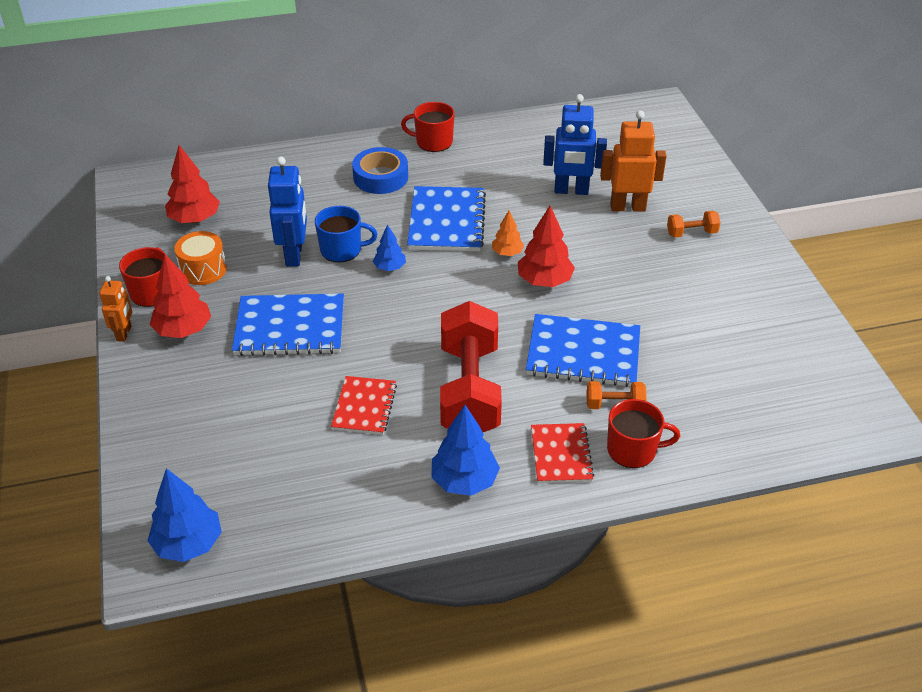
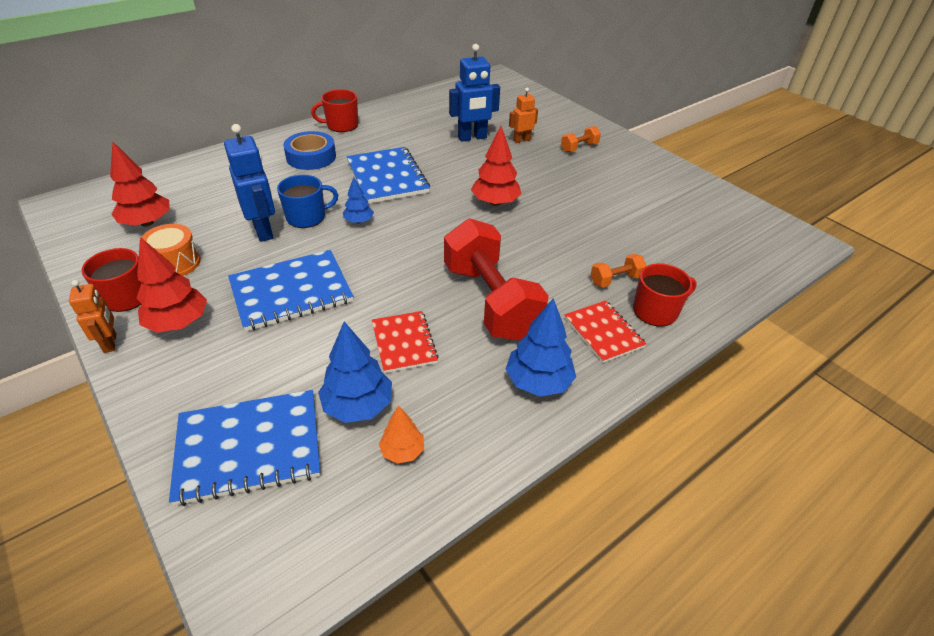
camera: 25 degrees left, 0 degrees up
(188, 544) = (288, 551): blue tree -> blue tree (358, 406)
(507, 253) = (452, 189): orange tree -> orange tree (402, 451)
(583, 353) = (563, 247): blue notebook -> blue notebook (249, 447)
(627, 207) = (521, 140): orange robot -> orange robot, size x0.59

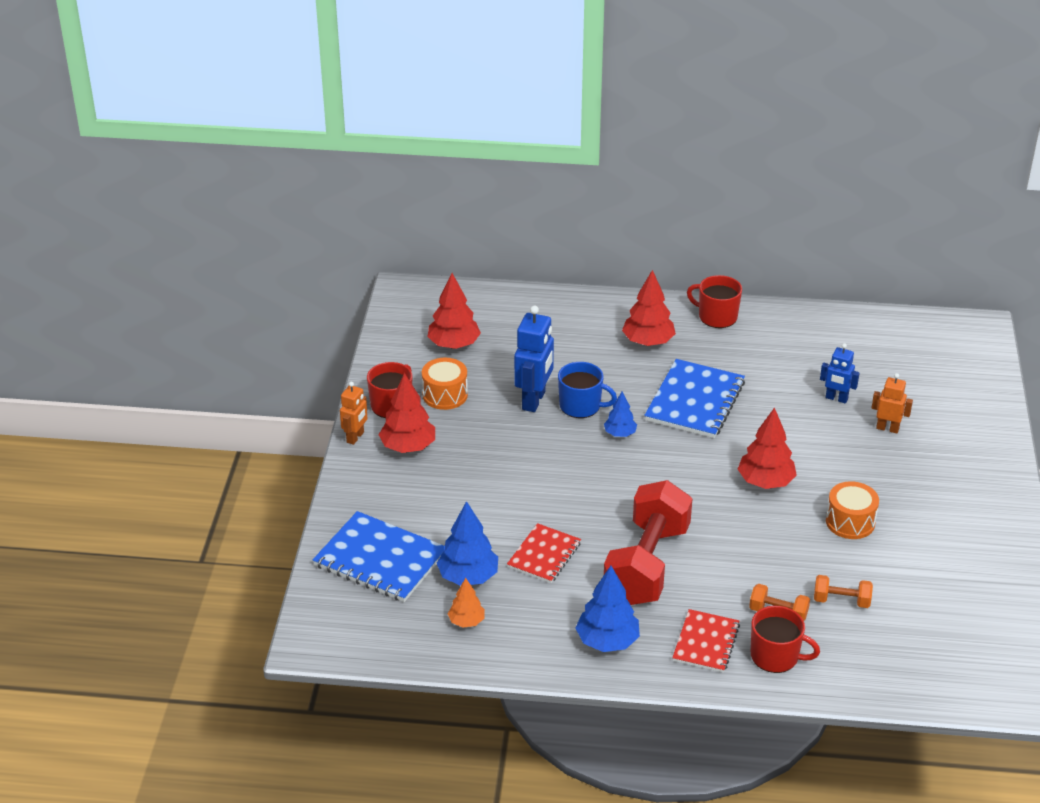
camera: 45 degrees right, 5 degrees down
(291, 292) = (504, 467): blue notebook -> none
(311, 157) = (648, 342): blue tape -> red tree
(472, 138) = (836, 398): blue robot -> blue robot, size x0.59
(574, 199) = (850, 522): none -> orange drum
(579, 148) = (941, 470): orange dumbbell -> orange dumbbell (841, 601)

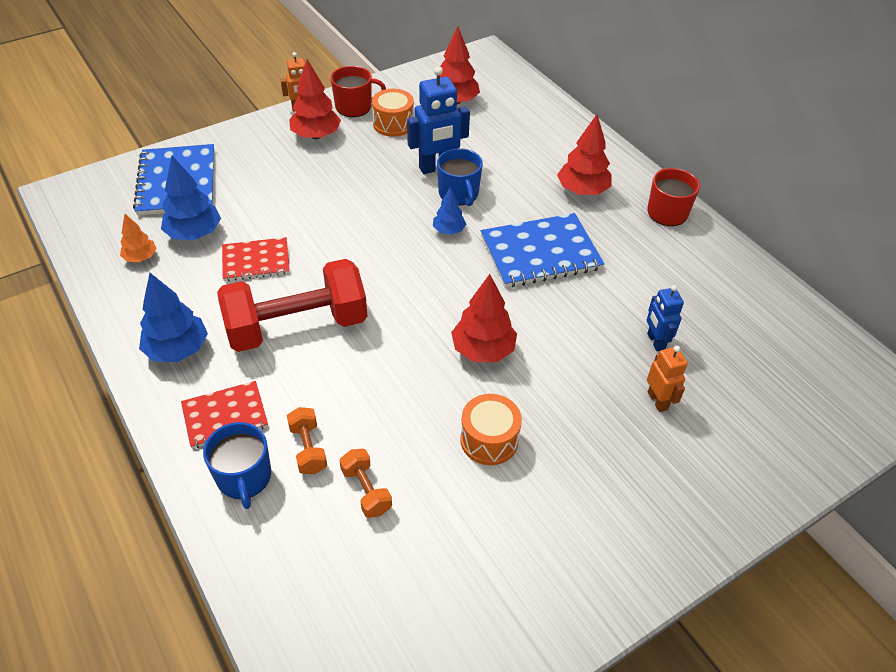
camera: 50 degrees right, 10 degrees up
(776, 656) = (244, 477): red mug -> blue mug

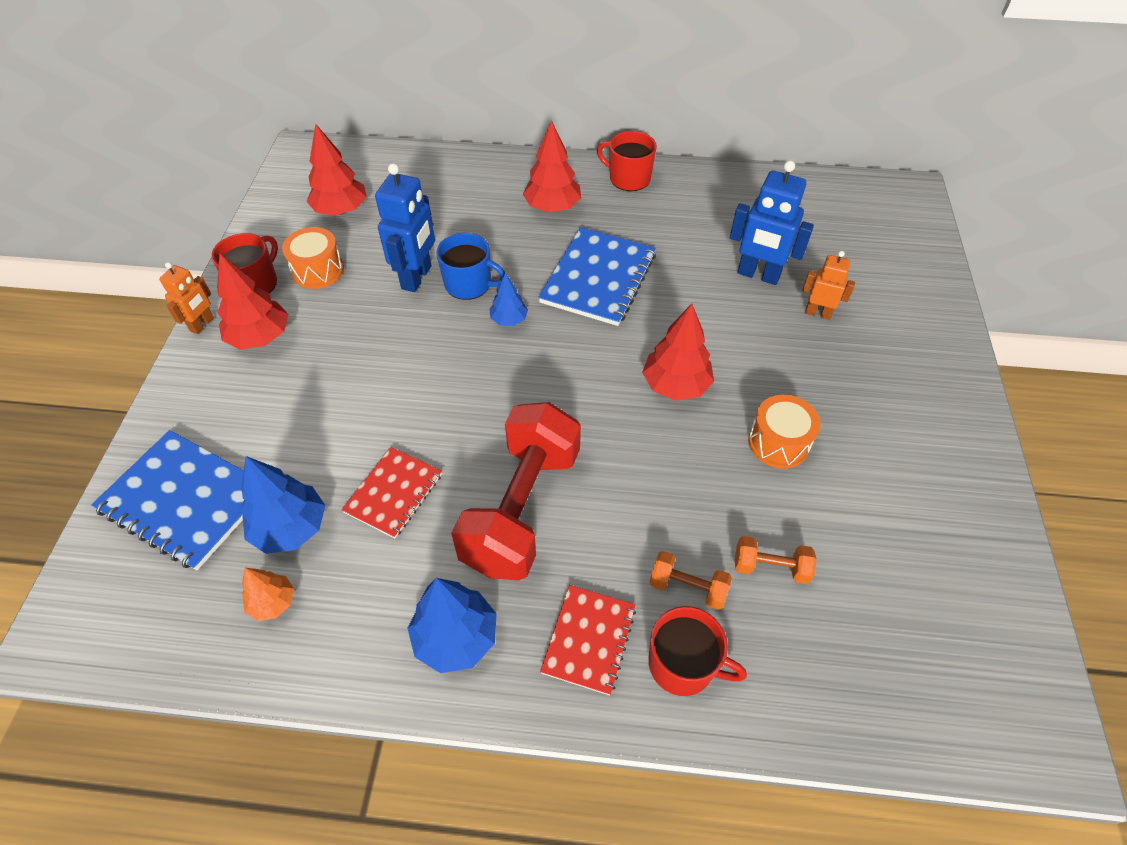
camera: 50 degrees left, 5 degrees up
(244, 477) = (683, 664): blue mug -> red mug
(655, 341) = (758, 275): blue robot -> blue robot, size x1.69

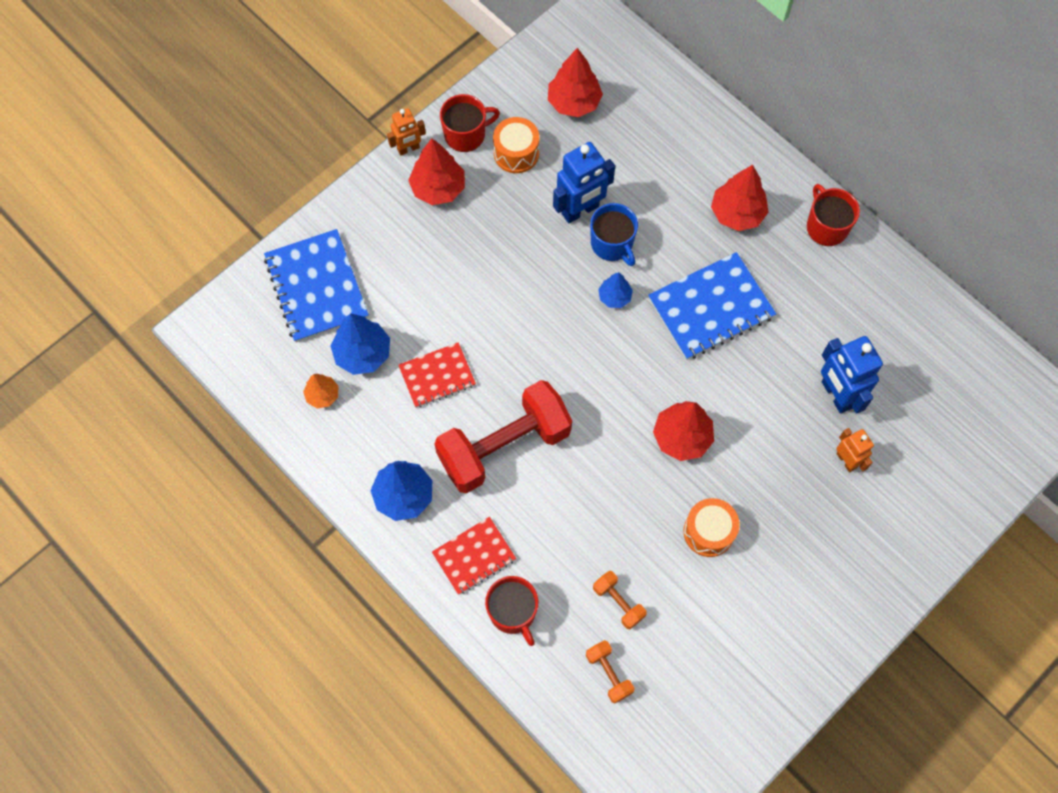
camera: 40 degrees right, 15 degrees up
(687, 587) = (557, 573): orange dumbbell -> orange dumbbell (608, 673)

